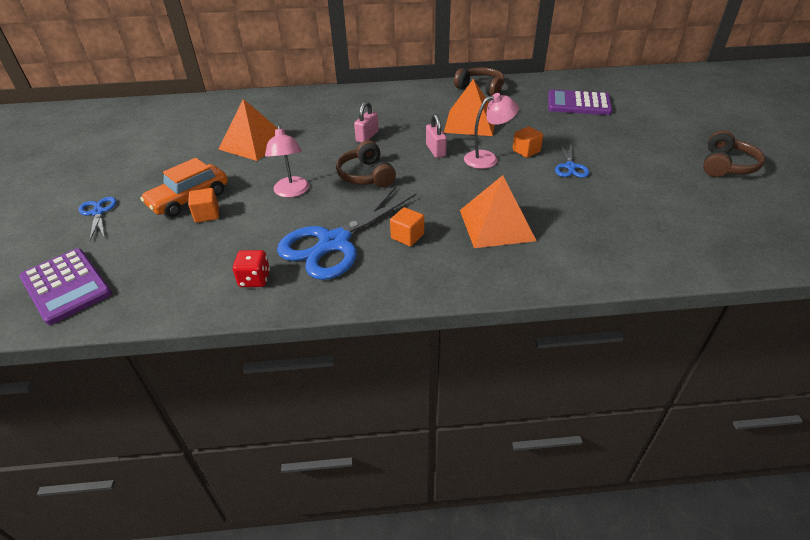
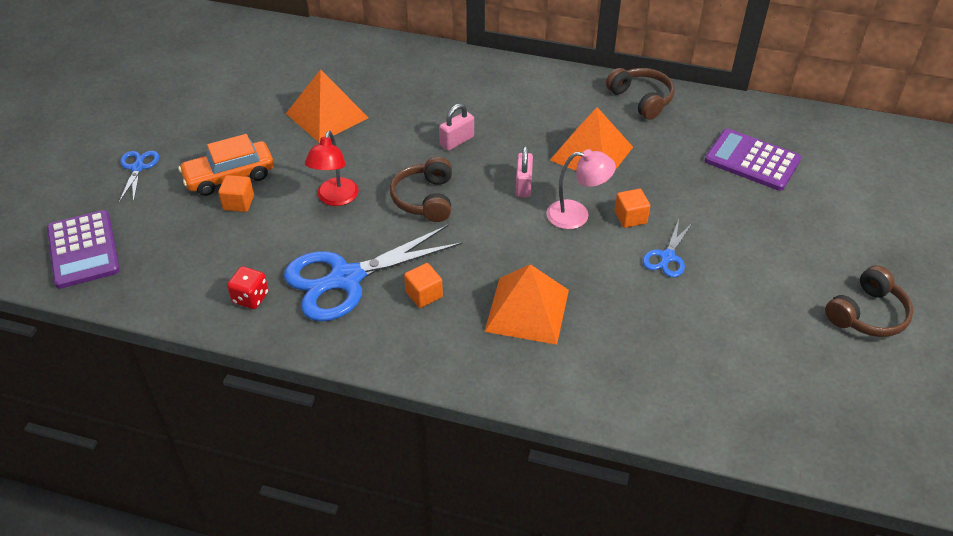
camera: 20 degrees right, 5 degrees up
(292, 192) = (335, 198): pink lamp -> red lamp

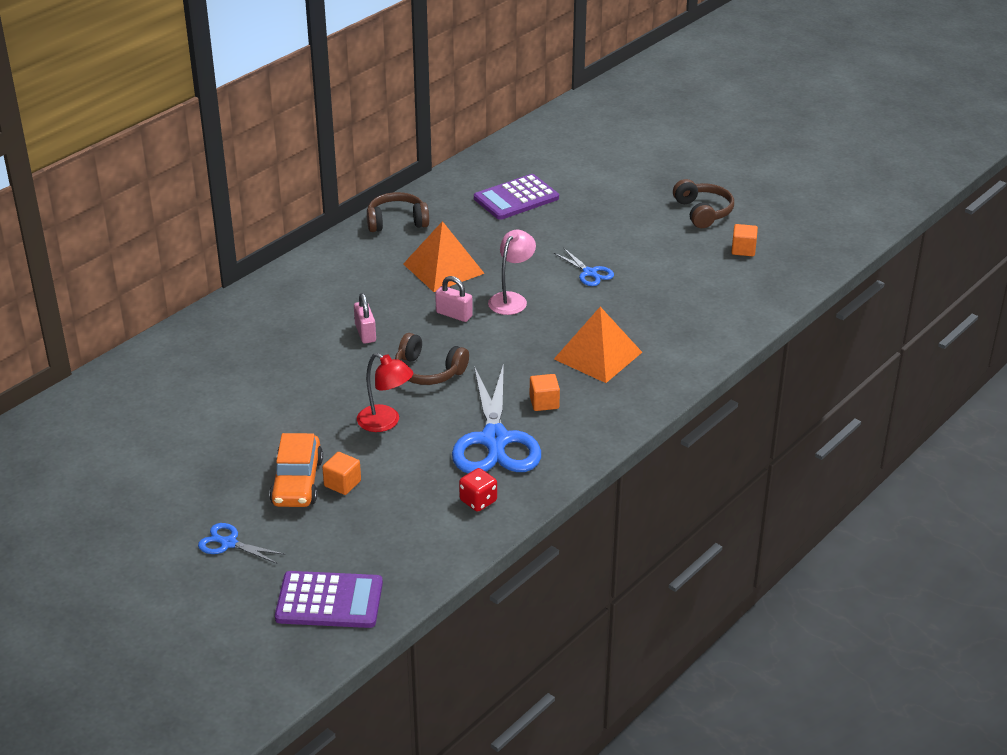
camera: 65 degrees left, 10 degrees down
(327, 115) = (257, 399): orange pyramid -> none
(630, 217) = (534, 275): orange cube -> orange cube (743, 250)

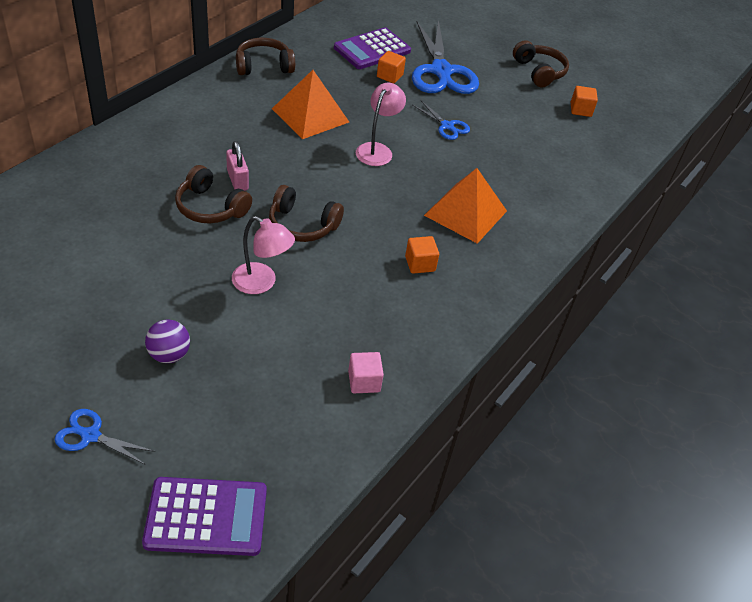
camera: 10 degrees left, 10 degrees up
(297, 482) = (169, 354): orange car -> purple ball
(338, 358) = (210, 207): none -> brown headphones
(342, 483) = (218, 357): orange cube -> orange cube (389, 76)
(385, 422) = (261, 283): red lamp -> pink lamp
(454, 314) = (323, 164): pink padlock -> none
(478, 501) = (364, 381): red dice -> pink cube
(495, 440) = (375, 306): blue scissors -> blue scissors (441, 71)

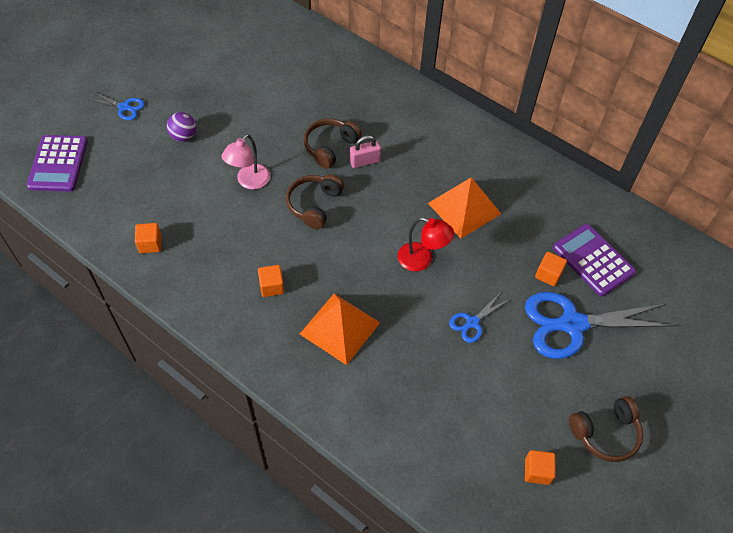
camera: 95 degrees right, 10 degrees up
(91, 436) = (124, 107): blue scissors -> blue scissors turned 90 degrees clockwise
(264, 66) = (533, 171): brown headphones -> none
(364, 381) = (150, 244): pink cube -> orange cube
(377, 150) = (422, 260): pink lamp -> red lamp

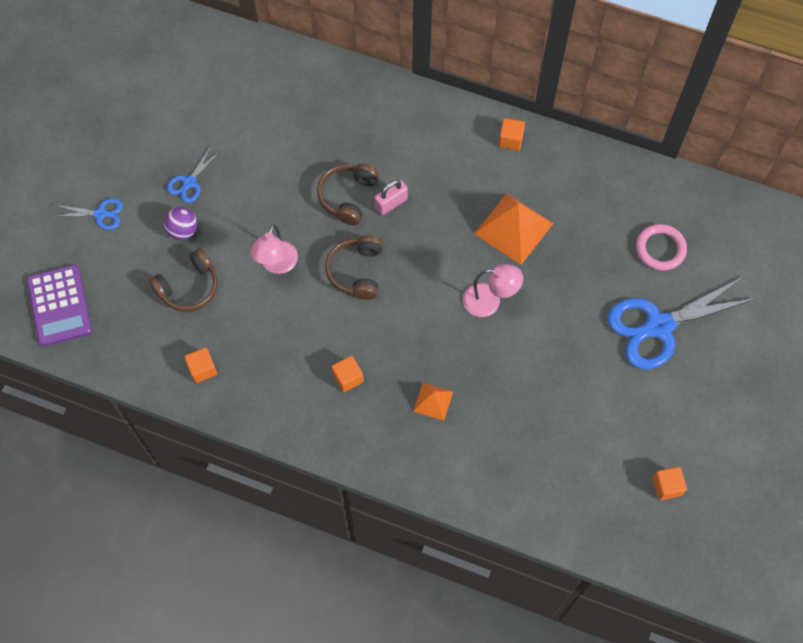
camera: 15 degrees left, 10 degrees up
(340, 328) = (433, 401): orange pyramid -> orange pyramid, size x0.53
(422, 260) = (489, 301): red lamp -> pink lamp
(472, 322) = (561, 354): blue scissors -> blue scissors (189, 182)
(548, 274) = (620, 279): orange cube -> orange cube (510, 140)
(593, 260) = (660, 249): purple calculator -> pink ring
(605, 433) = (719, 429): brown headphones -> brown headphones (189, 287)

